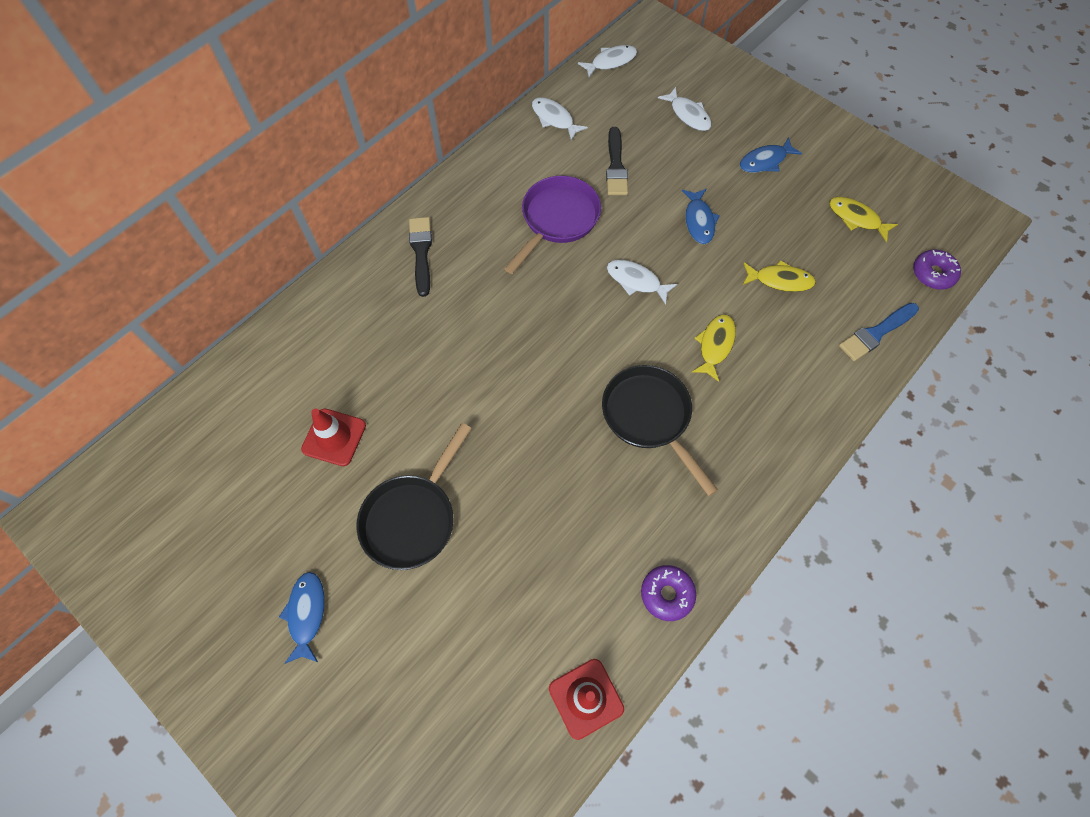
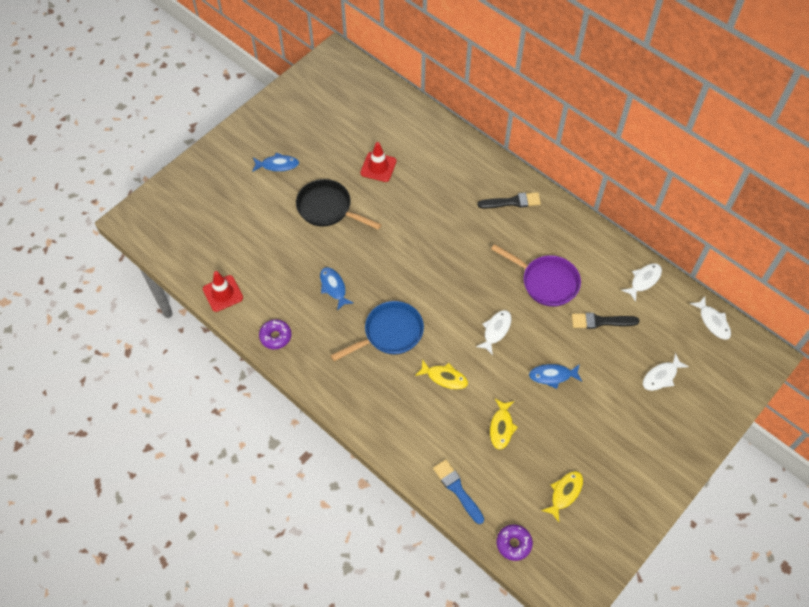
camera: 90 degrees right, 5 degrees down
(649, 417) = (390, 333): black pan -> blue pan
(765, 161) = (618, 430): blue fish -> blue fish (333, 287)

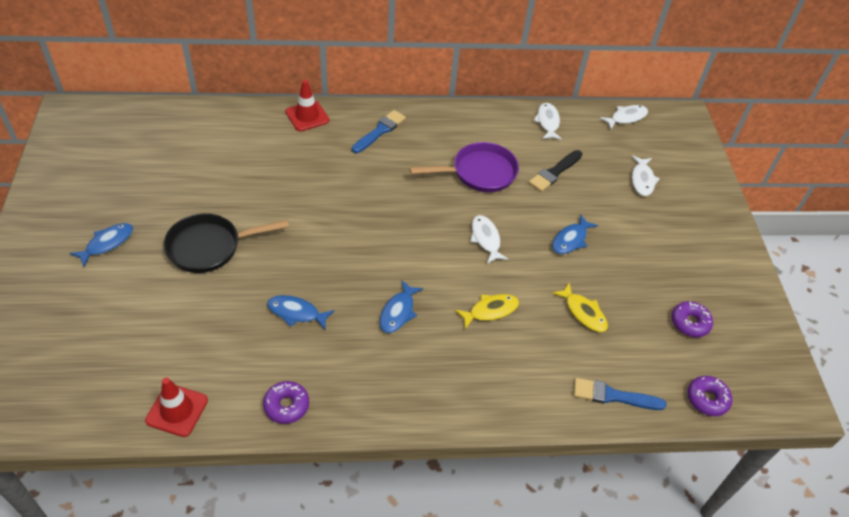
camera: 50 degrees left, 10 degrees down
(378, 167) = (222, 179): red traffic cone -> red traffic cone (307, 116)
(390, 333) = (398, 312): blue pan -> blue fish
(512, 202) = (380, 131): black brush -> blue brush
(564, 493) = (690, 323): yellow fish -> purple donut
(713, 321) = (626, 118): white fish -> white fish turned 45 degrees counterclockwise

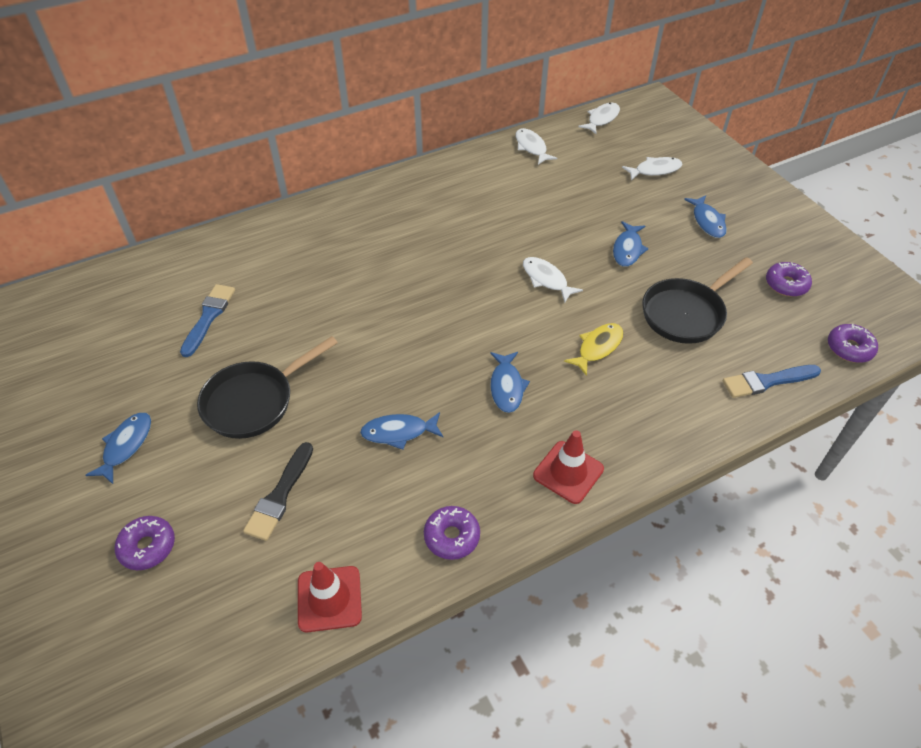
camera: 20 degrees left, 0 degrees up
(82, 320) = (147, 547): none -> purple donut
(307, 116) = (279, 224): red traffic cone -> red traffic cone (568, 472)
(380, 131) = (368, 213): blue brush -> blue brush (208, 317)
(479, 173) = (497, 218): purple pan -> none
(554, 172) = (570, 192): black brush -> black brush (280, 495)
(583, 312) = (686, 313): yellow fish -> black pan
(642, 180) = (655, 170): white fish -> white fish turned 90 degrees counterclockwise
(658, 242) = (707, 221): none -> blue fish

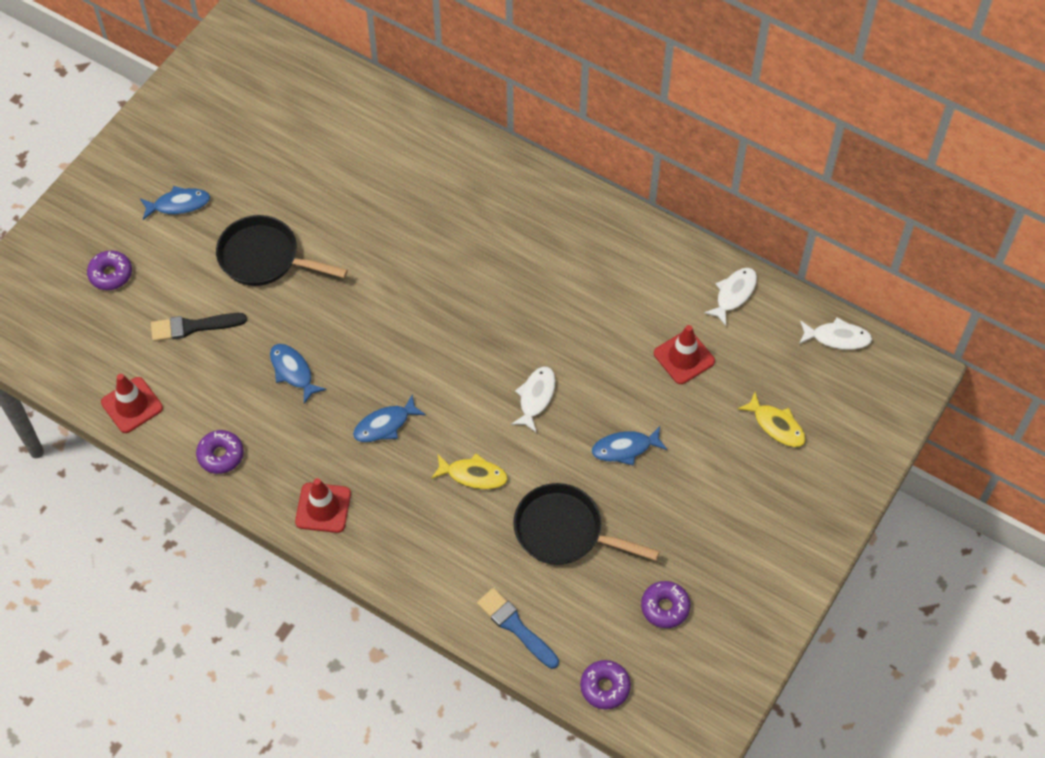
camera: 60 degrees right, 10 degrees up
(208, 317) = (328, 171): blue brush -> none
(567, 189) = (684, 357): none -> red traffic cone
(655, 170) = (776, 425): white fish -> yellow fish
(707, 221) = (720, 505): blue fish -> none

